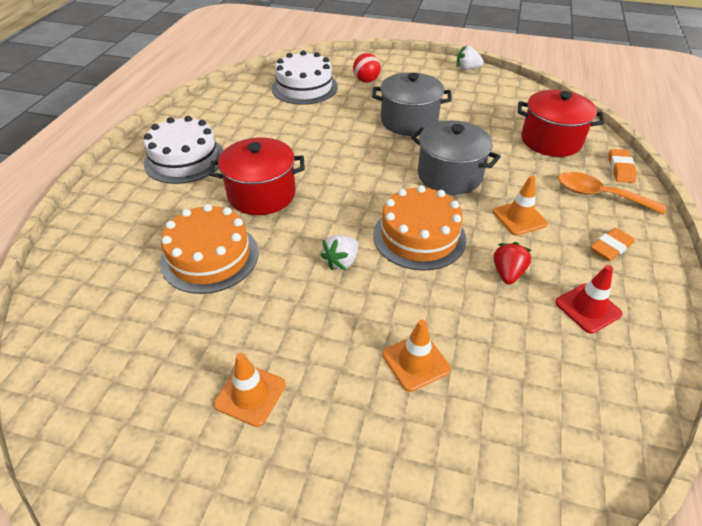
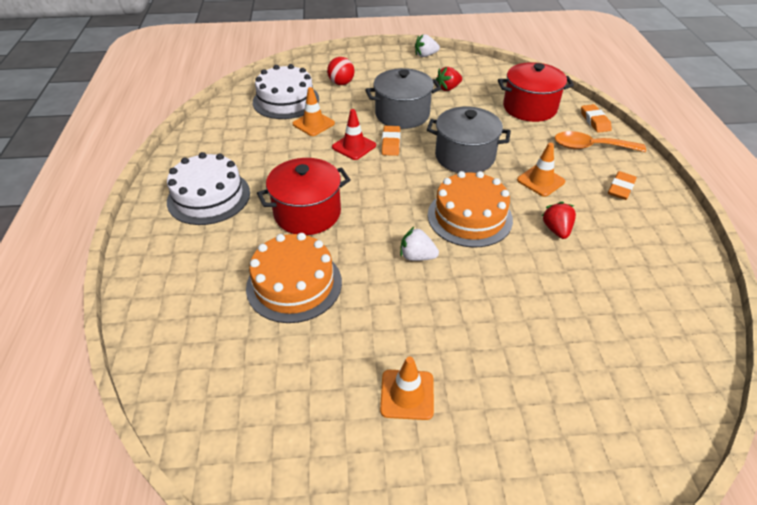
camera: 20 degrees left, 0 degrees up
(341, 261) = (417, 256): white strawberry -> white strawberry turned 90 degrees clockwise
(381, 146) = (391, 143): none -> orange eraser
(416, 362) = (526, 324): orange traffic cone -> orange traffic cone (313, 124)
(472, 104) = (448, 88): none -> red strawberry
(588, 308) = (629, 242): red traffic cone -> red traffic cone (354, 146)

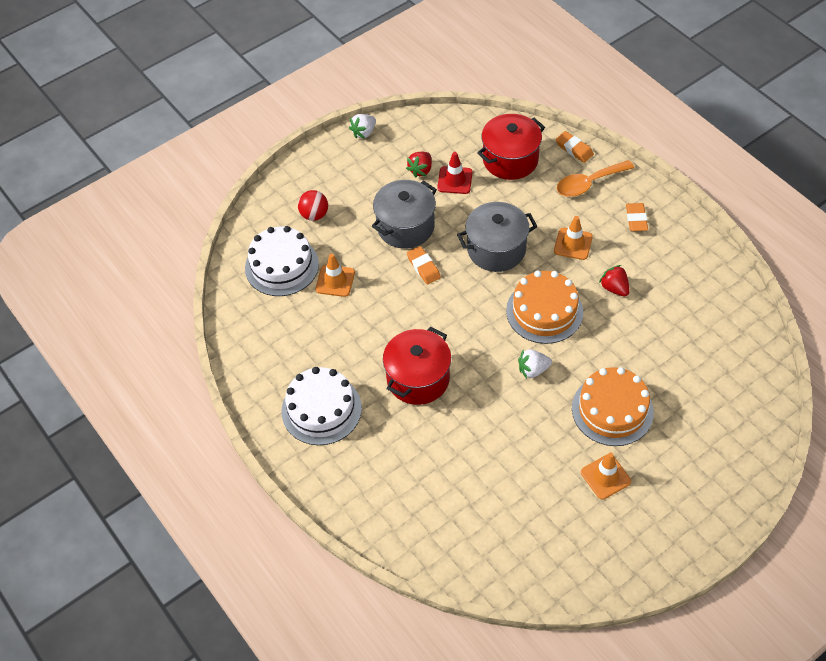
camera: 30 degrees left, 10 degrees up
(294, 284) = (465, 445): orange cake -> orange cake (612, 410)
(354, 146) = (394, 288): red traffic cone -> red traffic cone (455, 180)

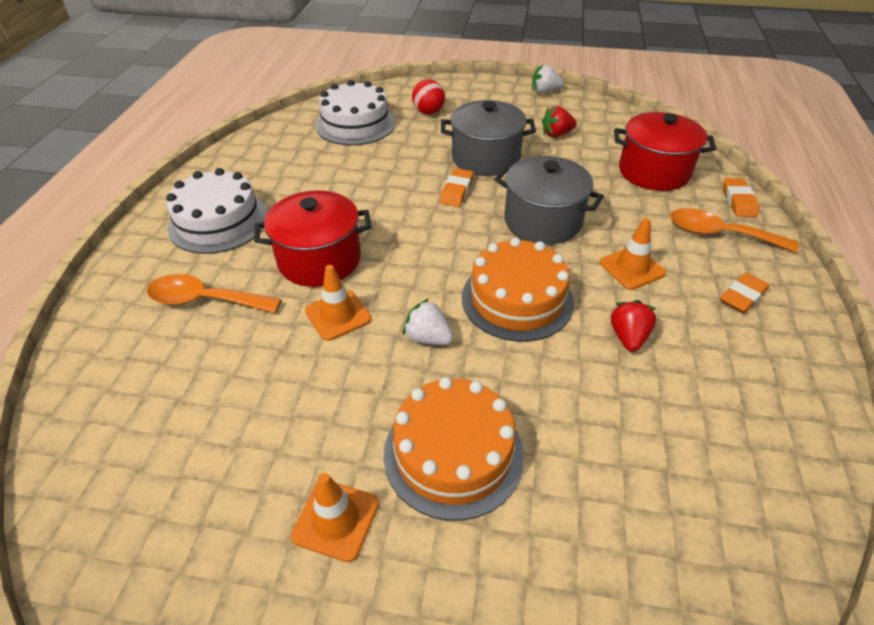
camera: 45 degrees right, 10 degrees down
(335, 281) = (375, 155): orange traffic cone -> orange traffic cone (338, 315)
(398, 455) = (205, 300): none -> orange spoon
(455, 180) = (577, 156): red traffic cone -> none

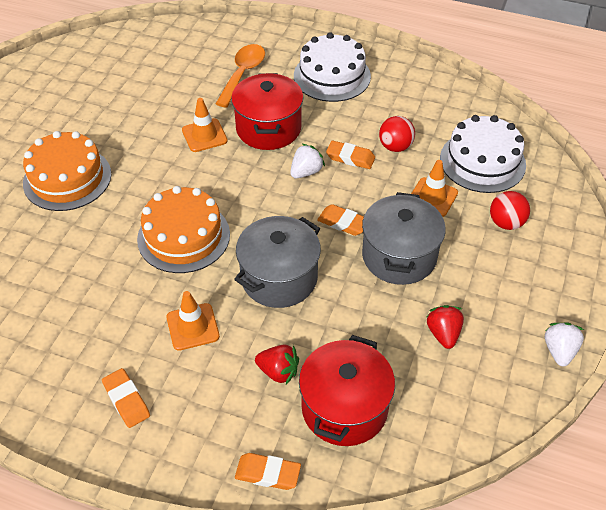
camera: 100 degrees right, 5 degrees up
(336, 520) = (52, 127): orange traffic cone -> orange traffic cone (432, 197)
(341, 170) = (395, 147): none -> red ball
(362, 195) = (350, 158): none -> orange eraser
(428, 338) = (164, 179): white strawberry -> white strawberry (306, 172)
(628, 337) = (116, 296): red strawberry -> red strawberry (278, 371)
(719, 234) = (217, 424): orange spoon -> none

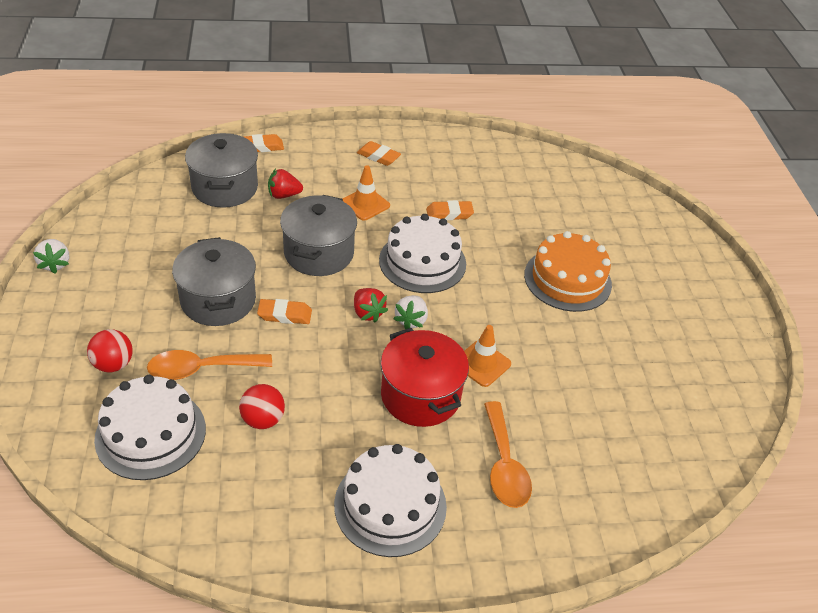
camera: 150 degrees right, 5 degrees down
(183, 236) = (422, 262): orange cake -> white cake
(306, 172) = (349, 356): white strawberry -> white strawberry (411, 320)
(344, 408) = (225, 188): red pot -> grey pot
(350, 158) = (309, 388): orange eraser -> orange eraser (449, 214)
(432, 197) = (201, 369): orange traffic cone -> orange spoon
(443, 334) = (160, 250): red strawberry -> red strawberry (368, 313)

